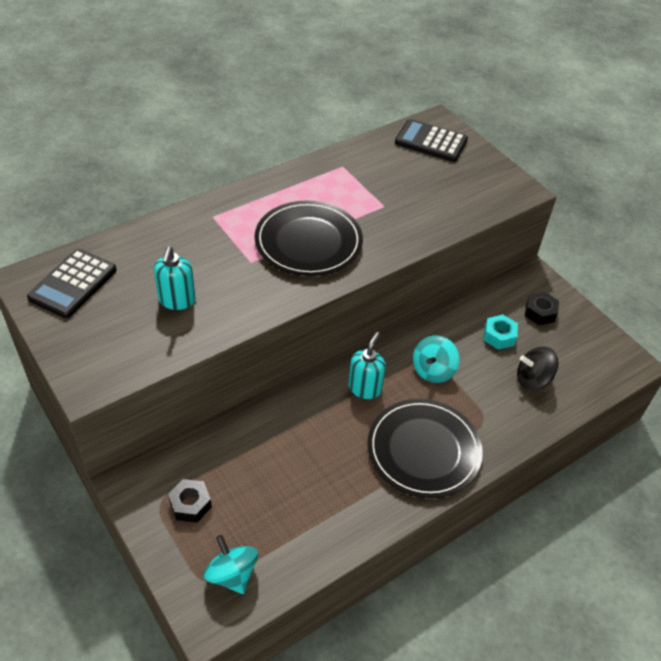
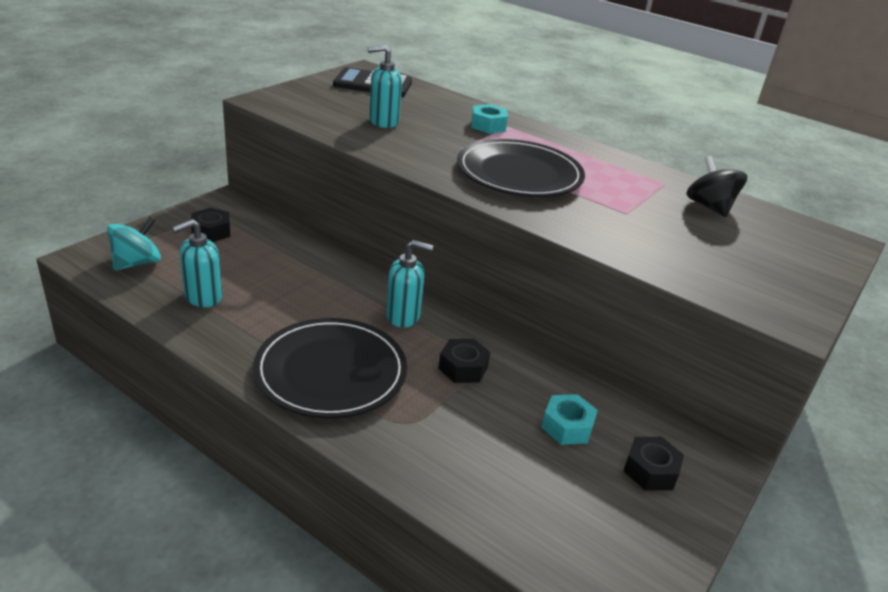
camera: 70 degrees right, 15 degrees down
(207, 229) = (488, 126): none -> turquoise nut
(304, 523) = (203, 297): none -> turquoise soap dispenser
(431, 141) = (792, 238): black calculator -> none
(433, 370) = (463, 368): turquoise spinning top -> black nut
(532, 379) = (507, 471): black spinning top -> black spinning top (709, 207)

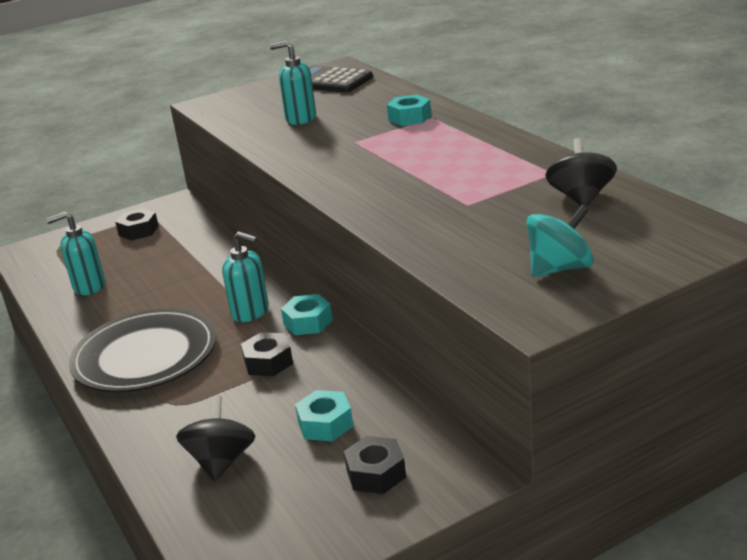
camera: 30 degrees right, 5 degrees down
(137, 263) = (58, 256): turquoise spinning top -> turquoise spinning top (559, 268)
(467, 323) = (308, 322): none -> turquoise nut
(503, 479) = (221, 461): none -> black spinning top
(519, 173) = (389, 166): black plate -> none

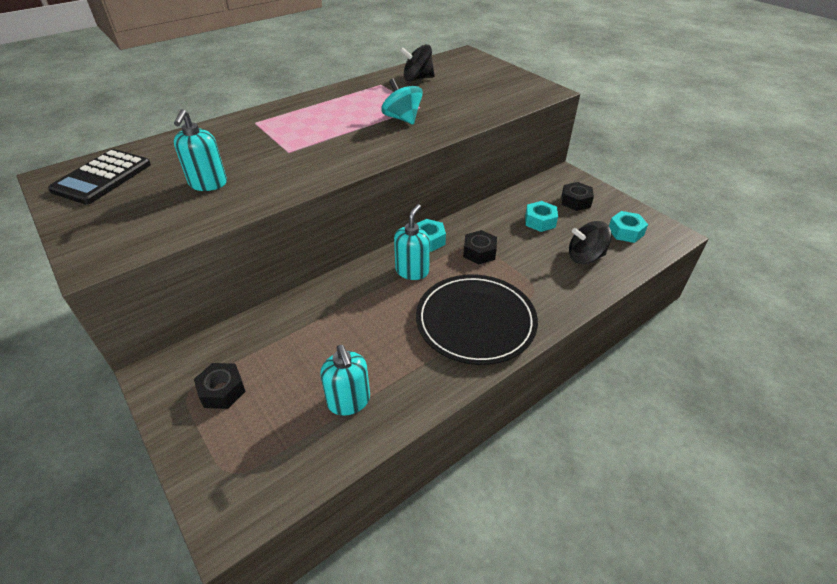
camera: 100 degrees left, 15 degrees up
(409, 118) = (248, 131): turquoise nut -> turquoise nut (625, 232)
(559, 268) = (499, 85): turquoise spinning top -> turquoise spinning top (402, 118)

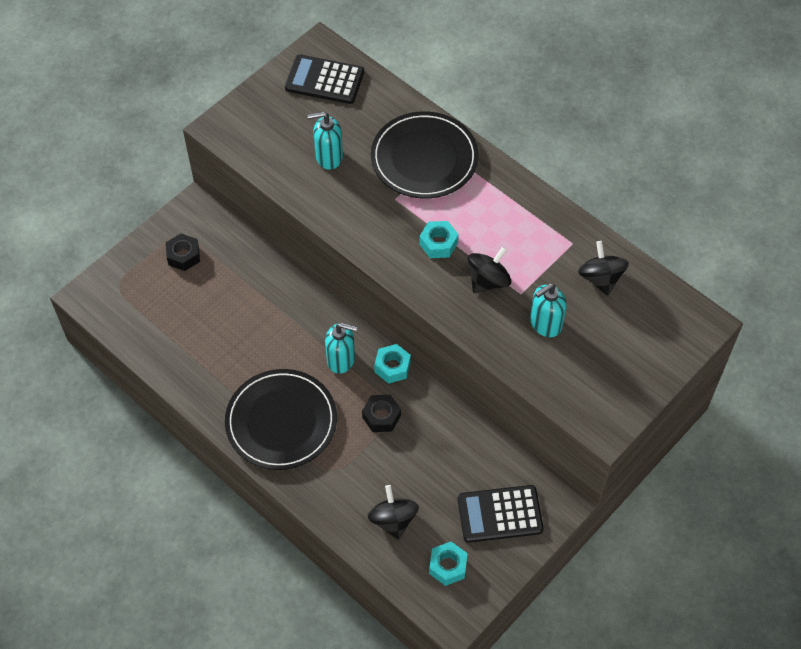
camera: 80 degrees right, 15 degrees up
(252, 133) = (424, 158): none -> black plate
(349, 401) = (183, 341): turquoise soap dispenser -> turquoise soap dispenser (545, 324)
(402, 118) = (488, 281): turquoise spinning top -> black spinning top
(540, 221) = (449, 474): turquoise nut -> turquoise nut (438, 243)
(575, 201) = (500, 514): black nut -> black calculator

